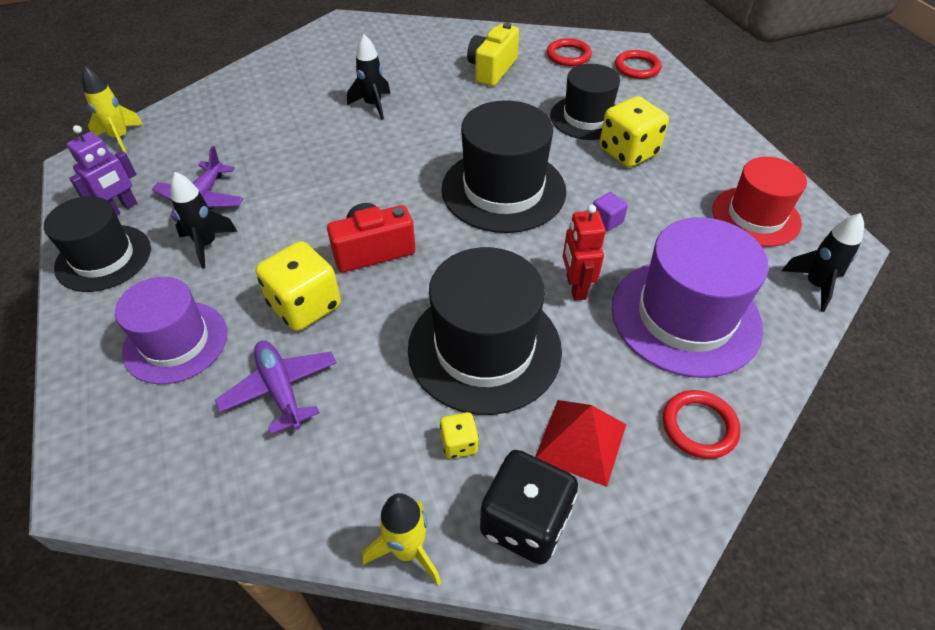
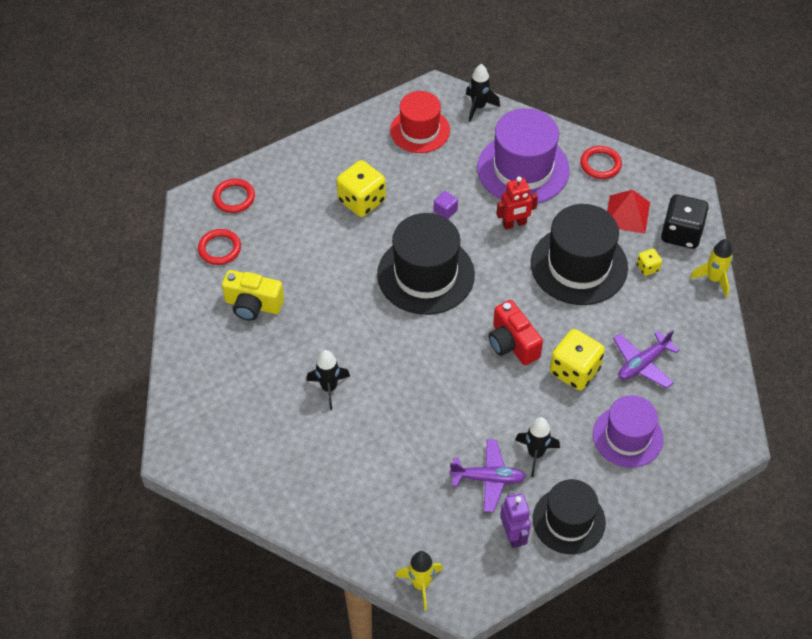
camera: 100 degrees left, 5 degrees up
(121, 209) = (513, 535): purple robot -> purple robot turned 45 degrees clockwise
(587, 117) = (319, 229): black hat -> none

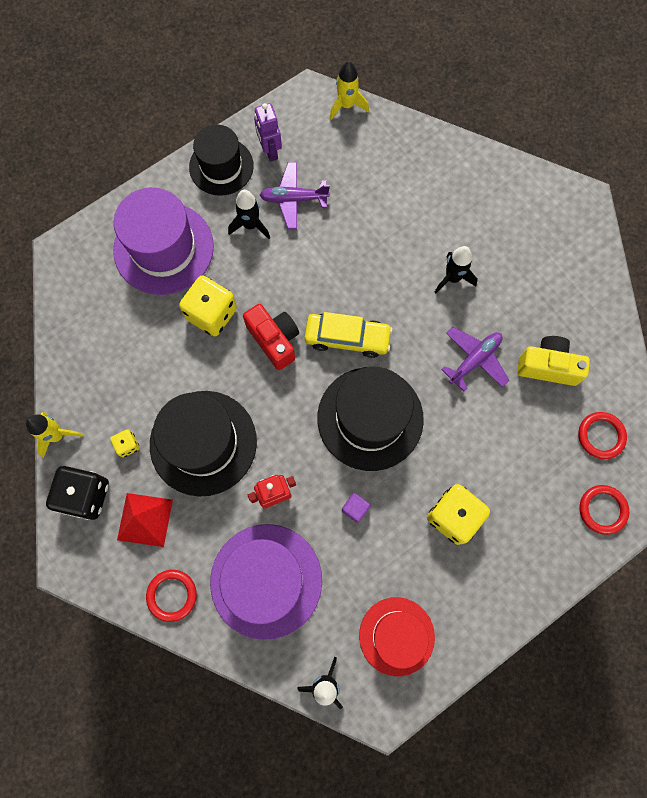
camera: 175 degrees right, 20 degrees up
(441, 341) = (347, 338): none -> yellow car
(627, 436) = (163, 248): purple hat -> purple hat, size x1.51
(643, 364) = (143, 326): purple plane -> purple plane (474, 360)

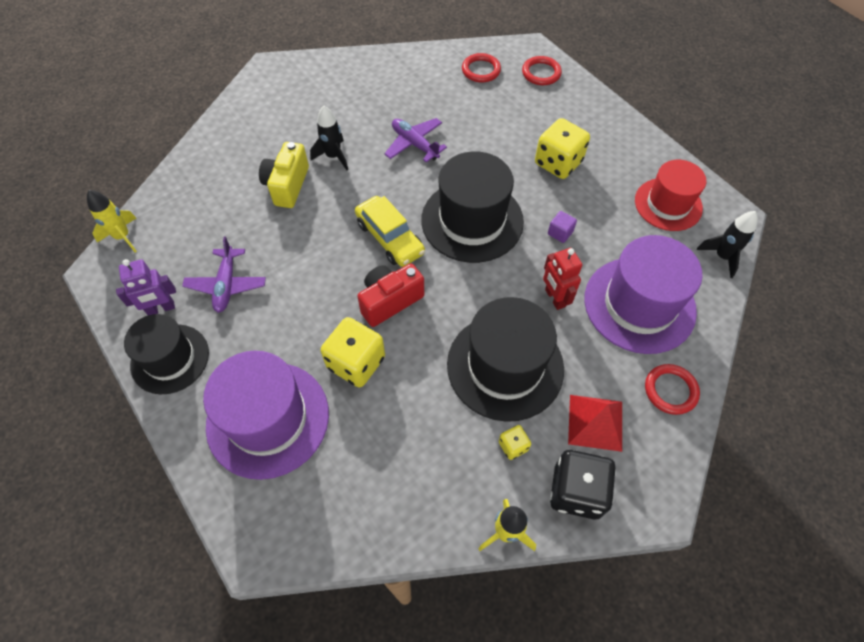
camera: 90 degrees left, 15 degrees down
(250, 225) = (252, 326): black rocket -> none
(347, 338) = (390, 238): yellow car -> yellow car turned 135 degrees clockwise
(547, 366) = (421, 98): yellow camera -> yellow camera (287, 185)

